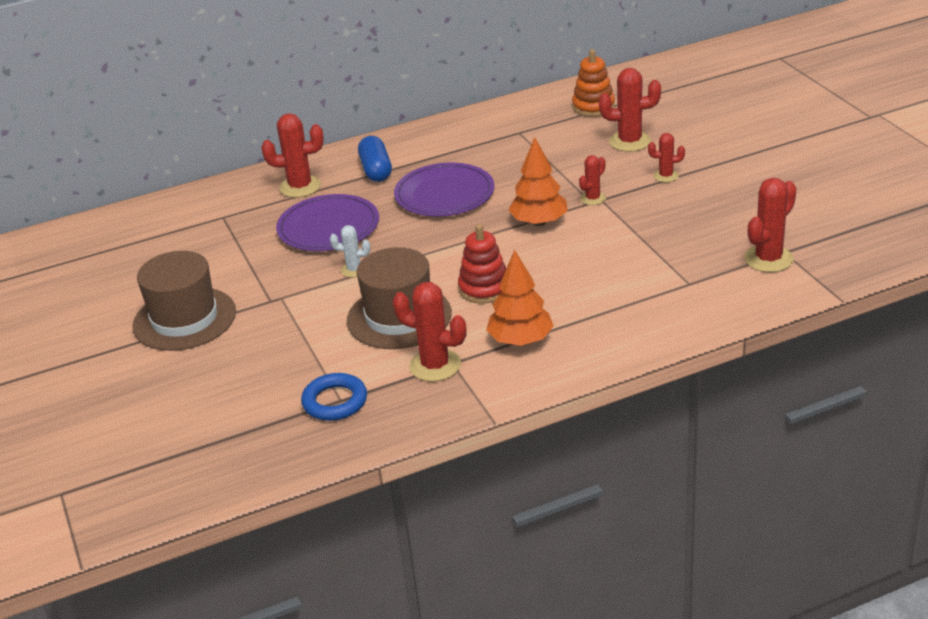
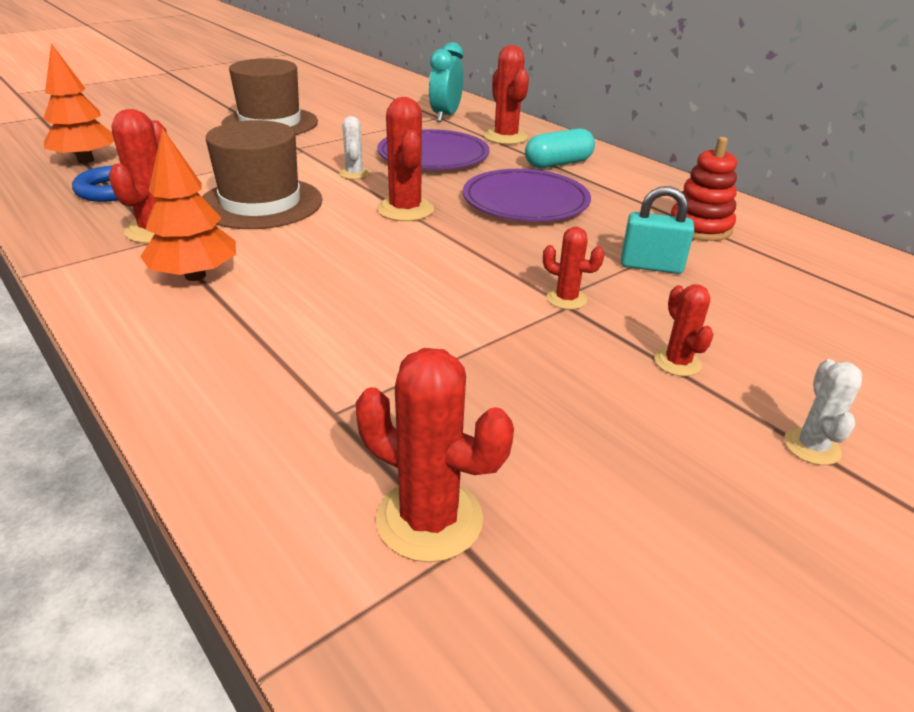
camera: 70 degrees right, 0 degrees up
(223, 213) = (445, 116): none -> turquoise clock
(376, 170) = (558, 164): blue capsule -> turquoise capsule
(484, 289) = (317, 242): red stacking toy -> red stacking toy (699, 227)
(539, 222) = (484, 264): orange tree -> orange tree (86, 160)
(561, 163) = (651, 266): none -> turquoise padlock
(593, 107) = (839, 278): orange stacking toy -> none
(630, 141) = (762, 318): red cactus -> red cactus (405, 210)
(736, 157) = (811, 447): none -> white cactus

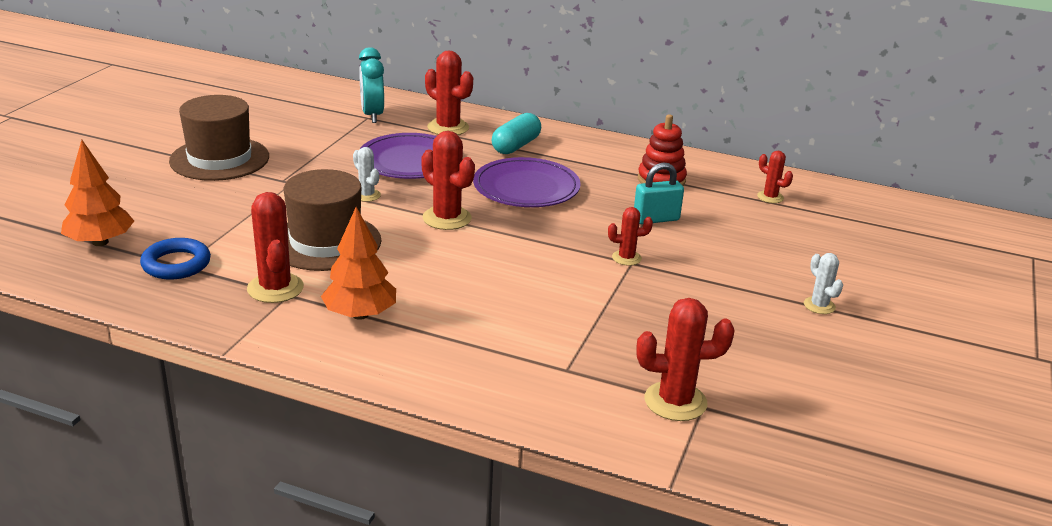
camera: 30 degrees left, 5 degrees down
(677, 363) = (722, 280): red cactus -> red cactus (770, 197)

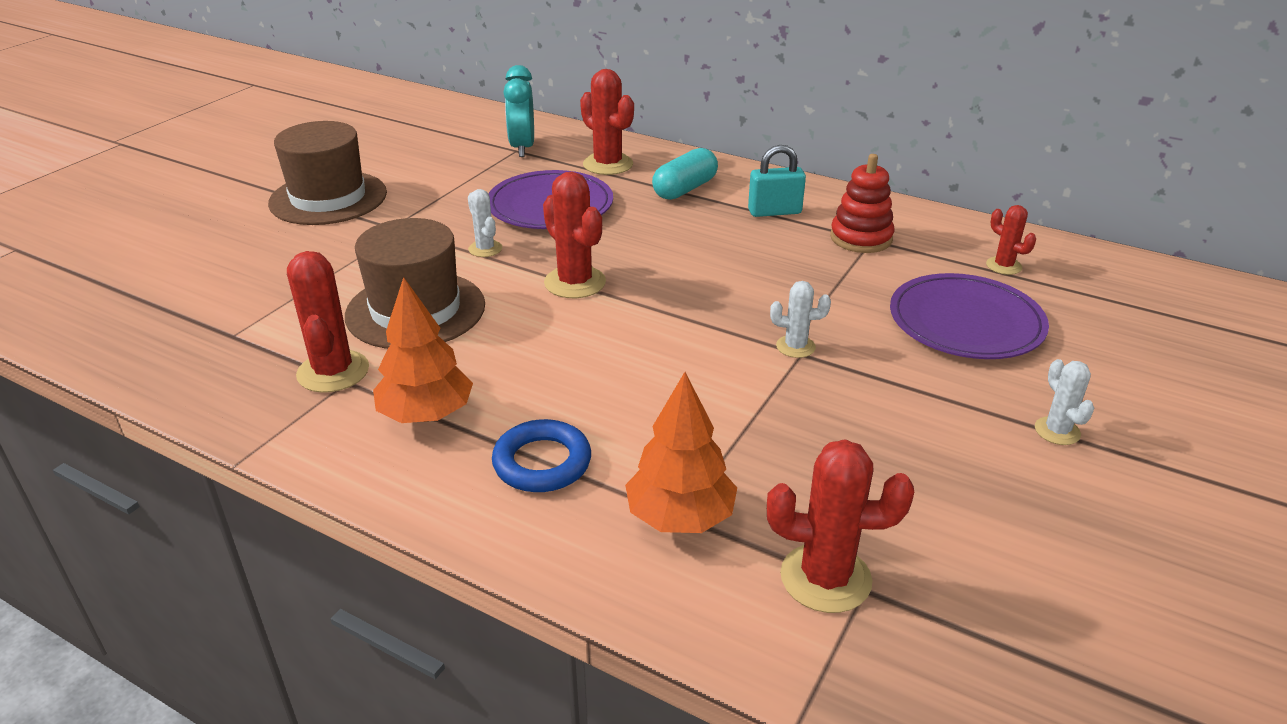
camera: 10 degrees right, 5 degrees up
(100, 242) = (150, 301): orange tree -> orange tree (680, 517)
(176, 264) = (226, 333): blue ring -> blue ring (542, 462)
(526, 188) = (685, 244): purple plate -> purple plate (966, 322)
(626, 258) = (795, 347): red cactus -> white cactus
(656, 219) = (845, 292): turquoise padlock -> turquoise padlock (774, 212)

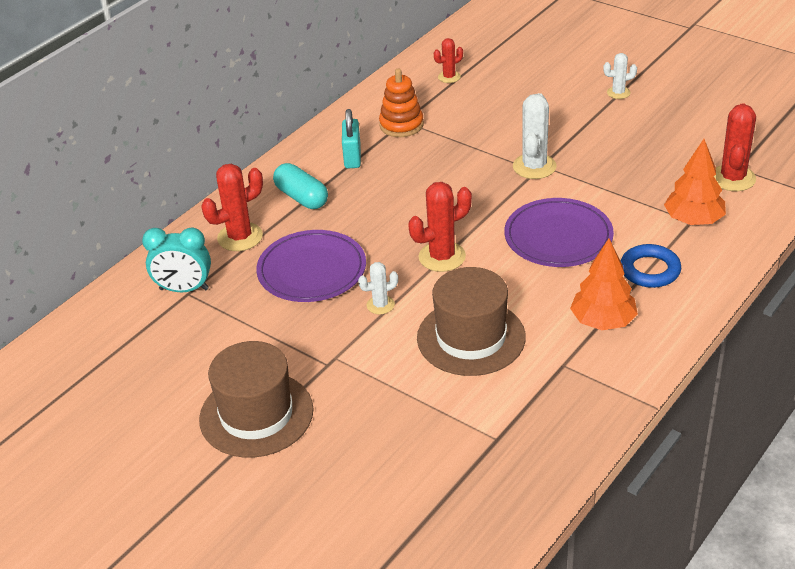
camera: 80 degrees left, 5 degrees up
(333, 372) = (551, 373): red cactus -> none
(795, 347) = (534, 166): white cactus -> white cactus, size x1.73
(861, 238) = (401, 125): red stacking toy -> orange stacking toy
(966, 322) = (513, 102): purple plate -> purple plate (558, 237)

